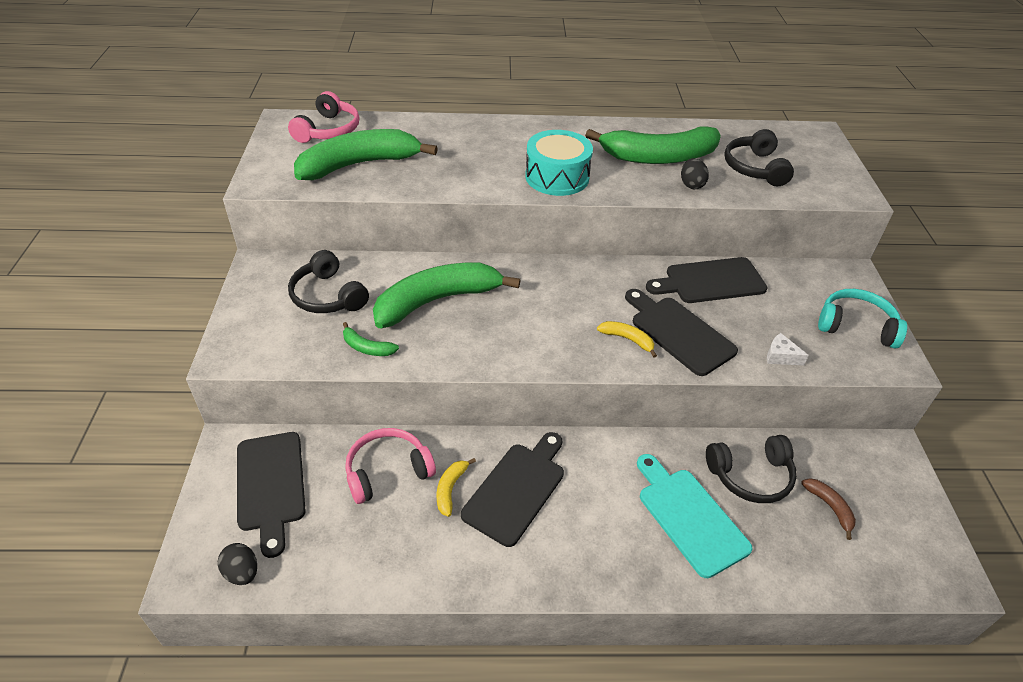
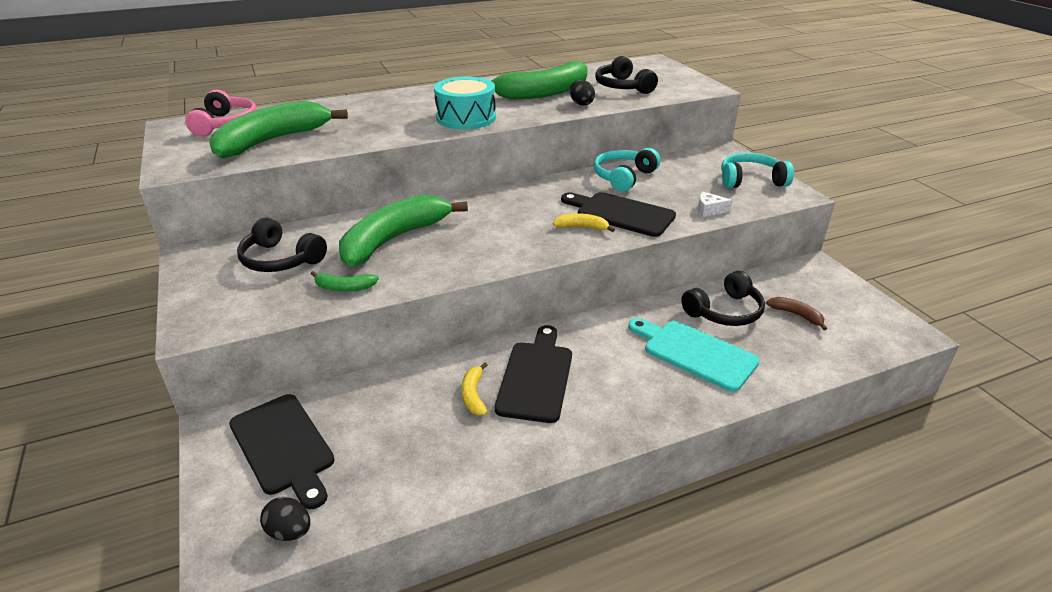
camera: 20 degrees left, 10 degrees down
(388, 471) = (403, 399): pink headphones -> none
(710, 281) = (624, 177): black cutting board -> turquoise headphones

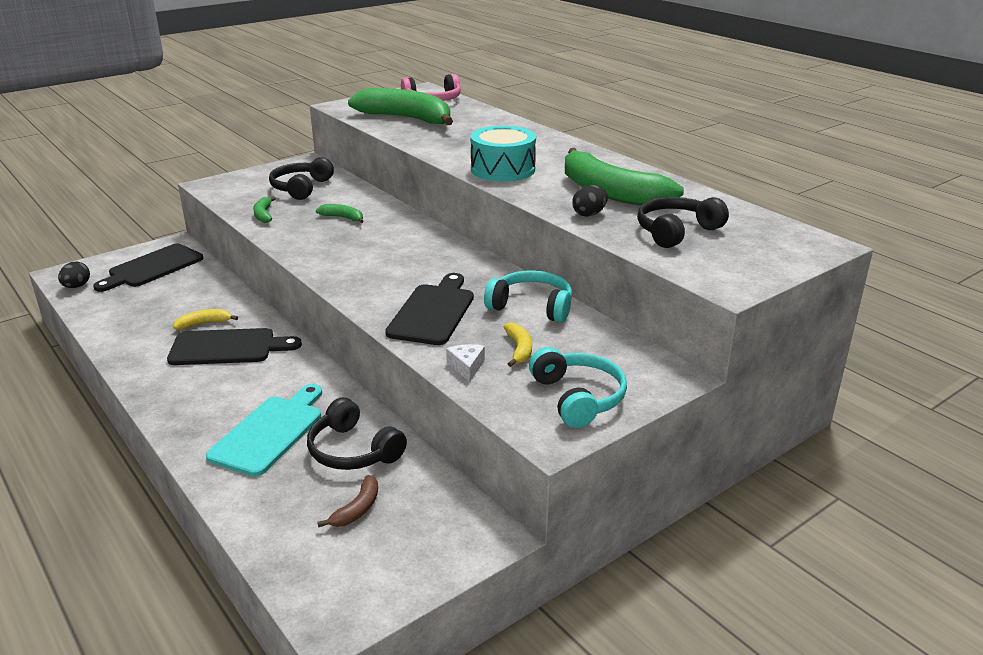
camera: 75 degrees right, 5 degrees down
(394, 239) = (343, 218): green banana -> green banana, size x0.42
(582, 227) = (393, 294): yellow banana -> yellow banana (519, 349)

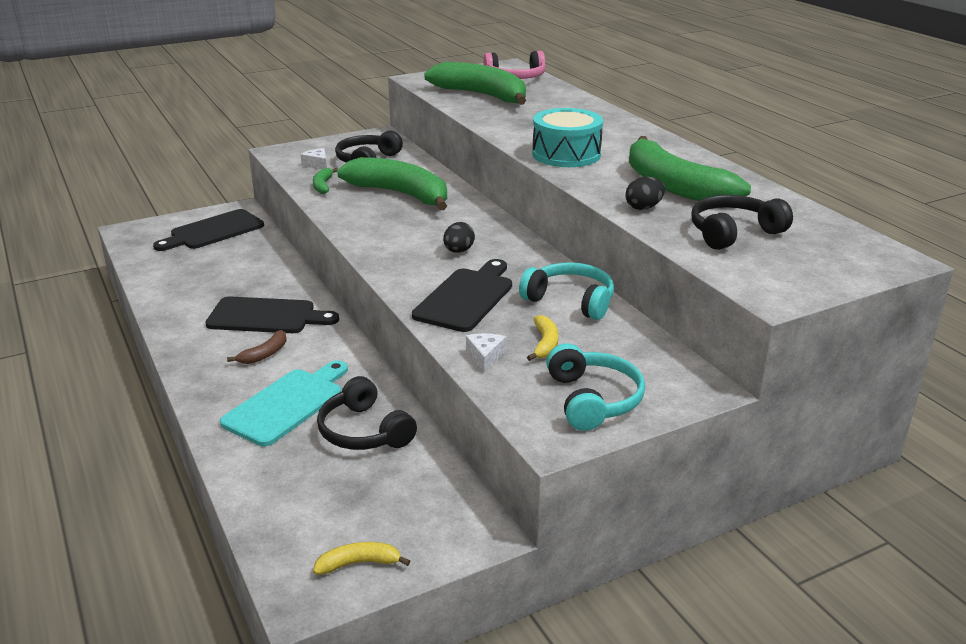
camera: 10 degrees right, 0 degrees up
(76, 286) = (138, 244): black egg -> black egg (458, 251)
(204, 323) = (249, 290): yellow banana -> yellow banana (359, 563)
(252, 195) = (317, 164): none -> white cheese
(343, 218) = (401, 194): green banana -> green banana, size x2.39
(357, 509) = (354, 490): brown banana -> brown banana (265, 354)

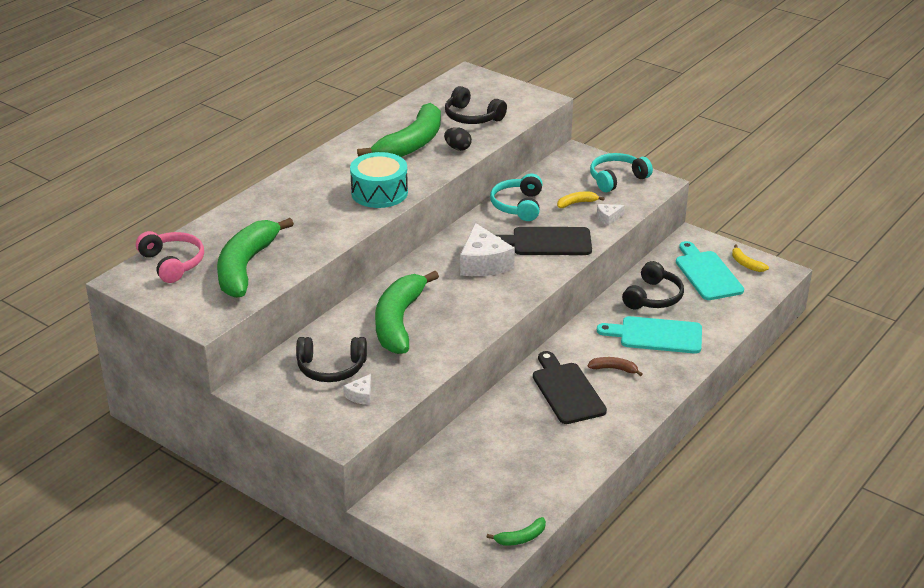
camera: 115 degrees left, 5 degrees up
(213, 231) = (446, 497): black cutting board -> none
(323, 186) = (410, 371): green banana -> green banana (521, 538)
(372, 505) = (707, 274): none -> turquoise cutting board
(458, 251) = (483, 263): black egg -> white cheese

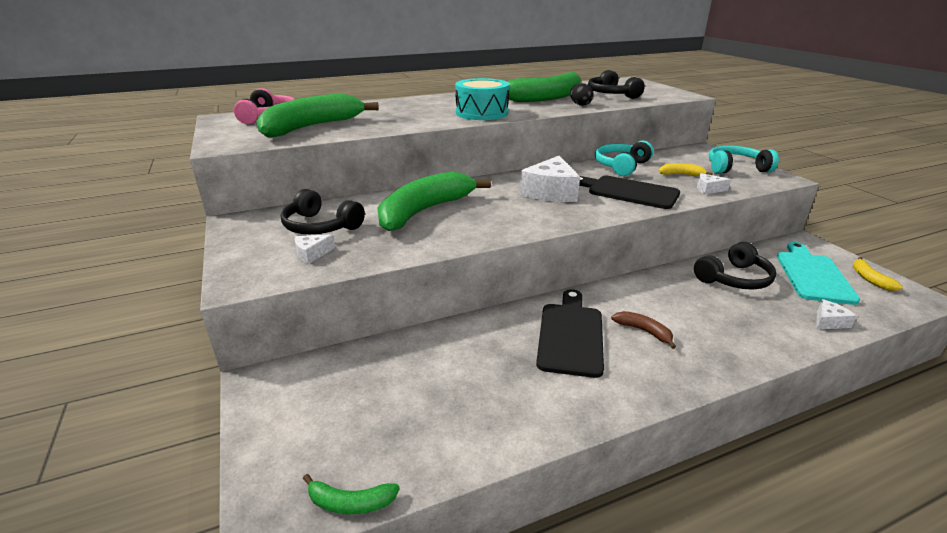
camera: 30 degrees right, 5 degrees down
(656, 335) = (718, 314): turquoise cutting board -> none
(729, 316) = (828, 322): none -> white cheese

